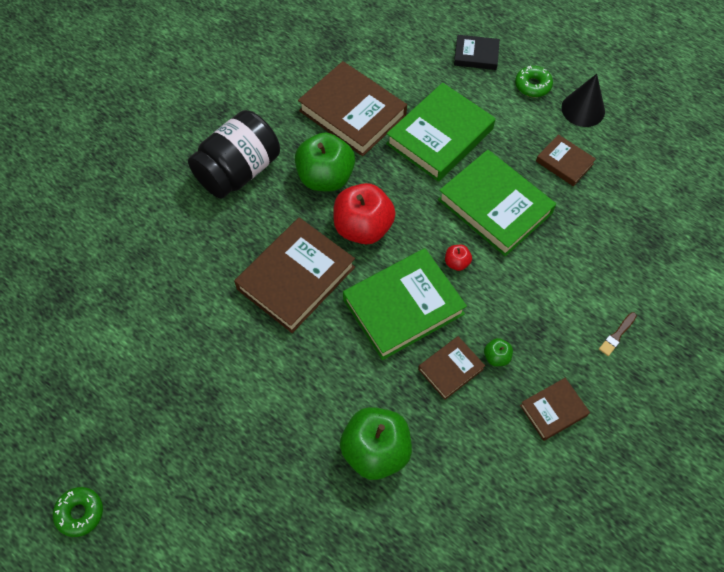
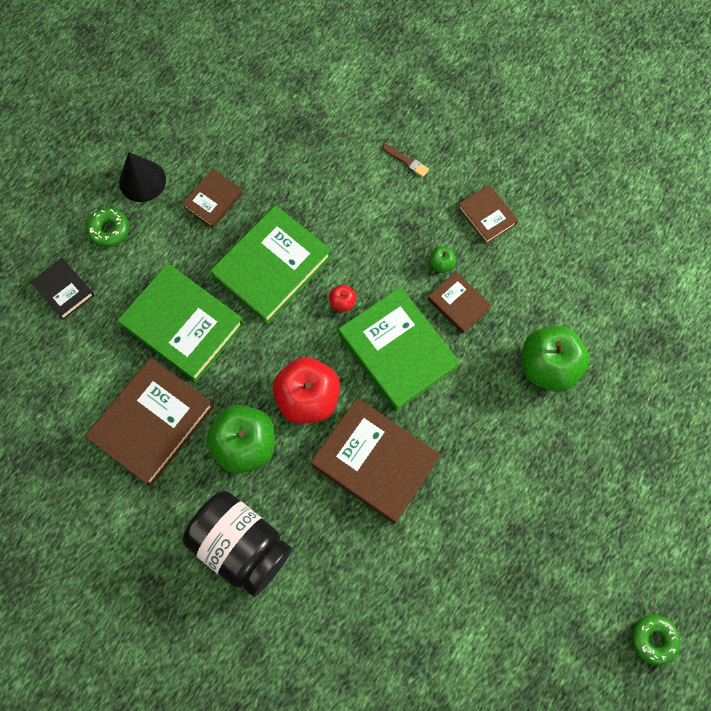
camera: 95 degrees left, 10 degrees up
(476, 55) = (64, 290): black book -> black book turned 45 degrees counterclockwise

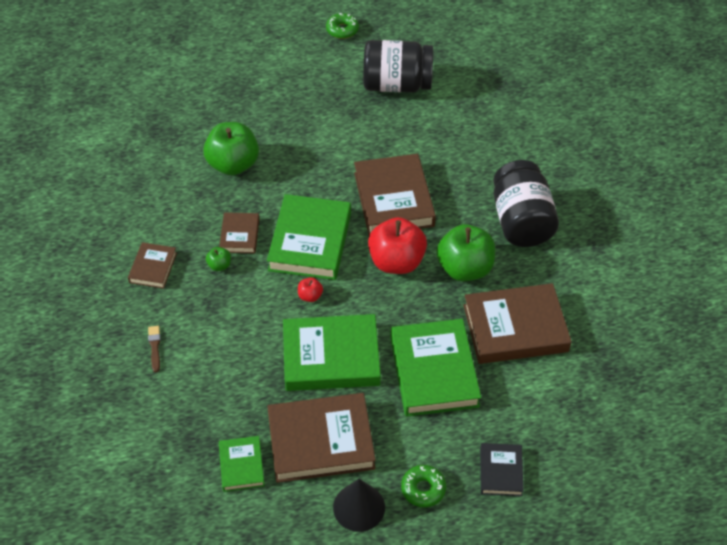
camera: 135 degrees left, 20 degrees down
(213, 200) = (321, 441): brown book -> brown book, size x1.93
(249, 139) = (241, 465): none -> green book
(517, 613) = (397, 84): none -> black jar

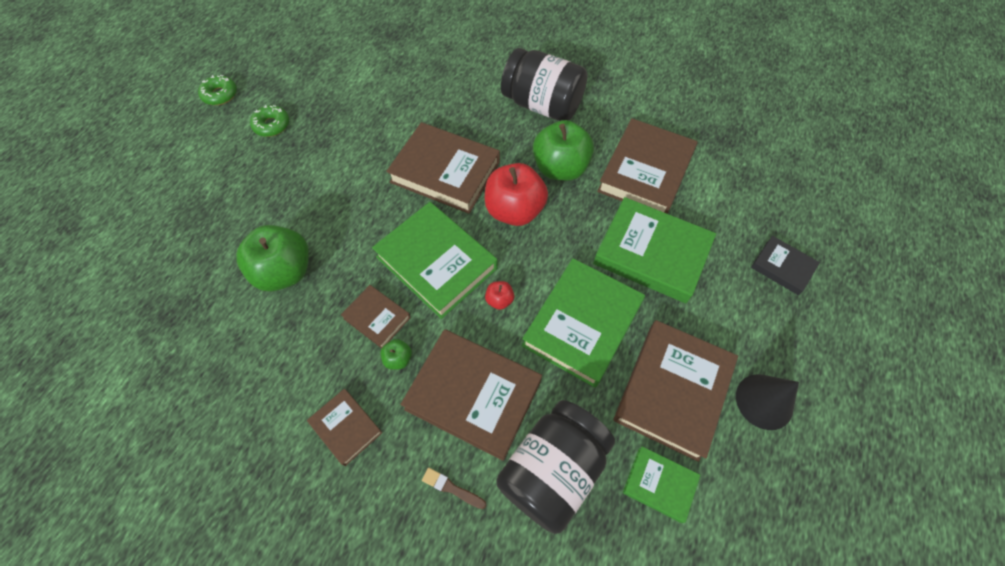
camera: 55 degrees left, 10 degrees up
(226, 322) = (473, 395): none -> brown book
(397, 84) = (323, 96): black jar -> black jar (552, 470)
(423, 489) = (770, 336): green donut -> green donut (272, 125)

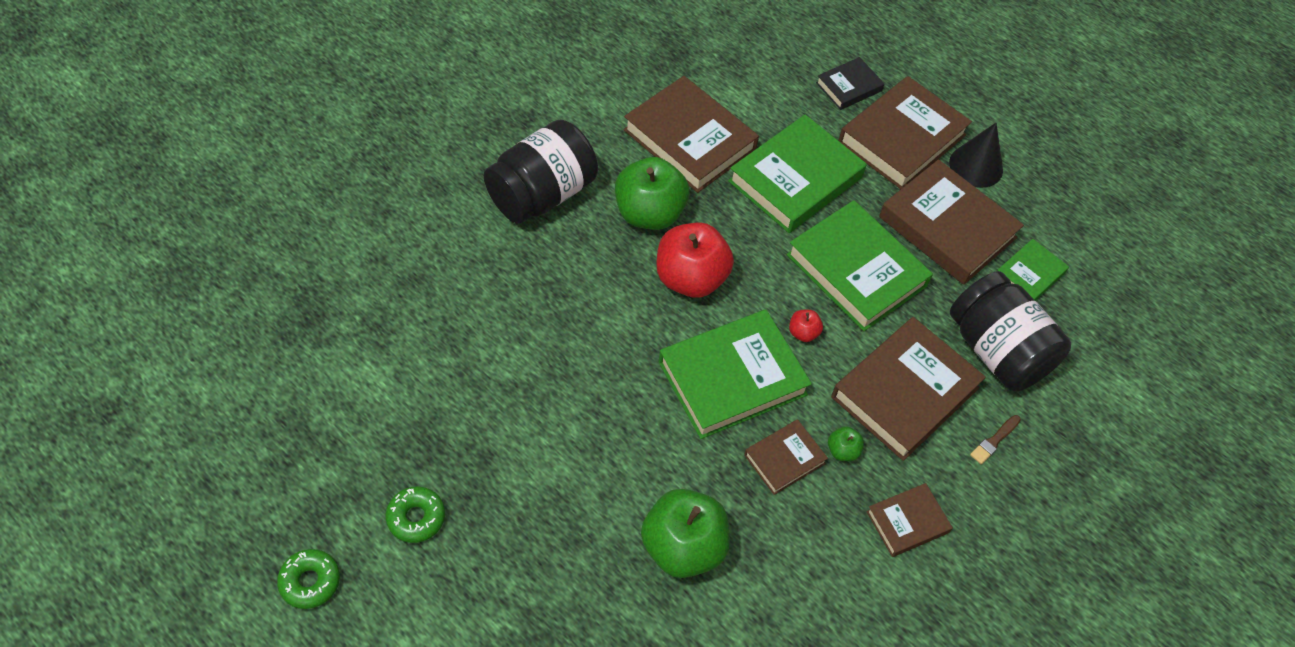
camera: 75 degrees left, 5 degrees down
(445, 172) = (602, 329): brown book -> brown book (902, 138)

